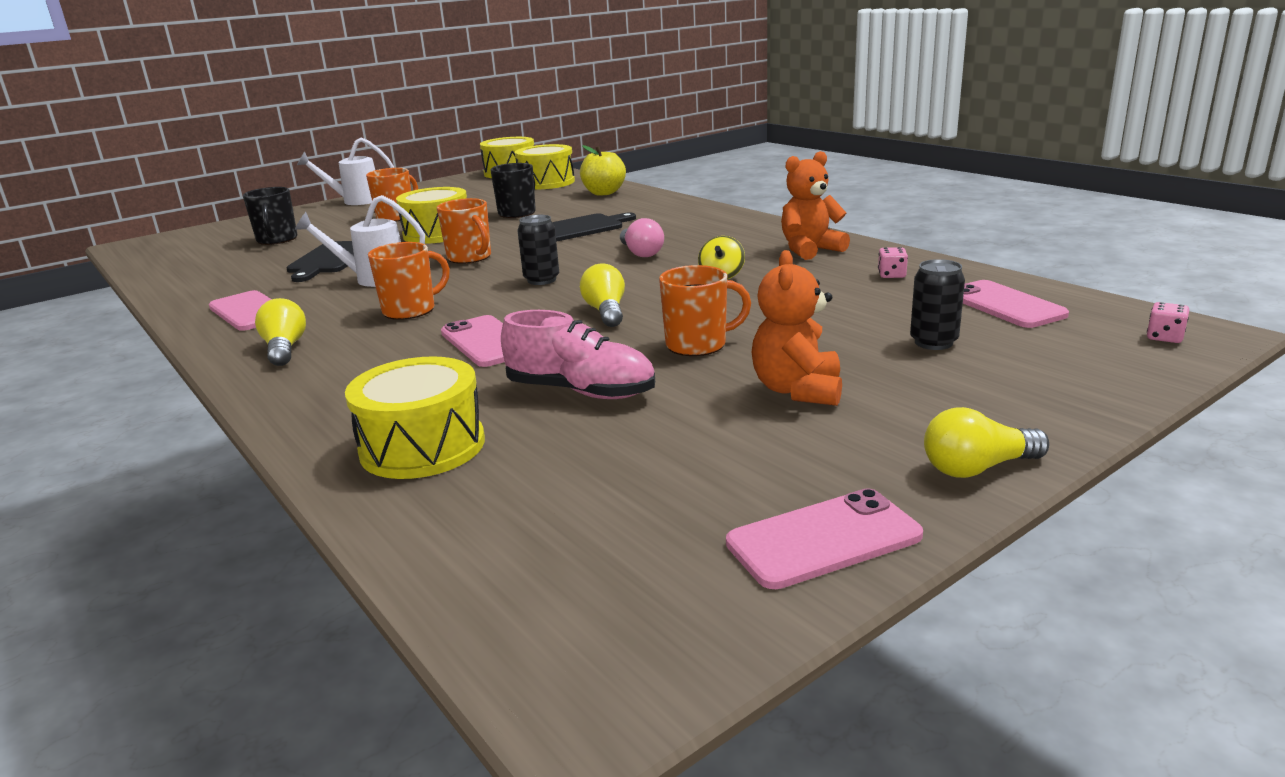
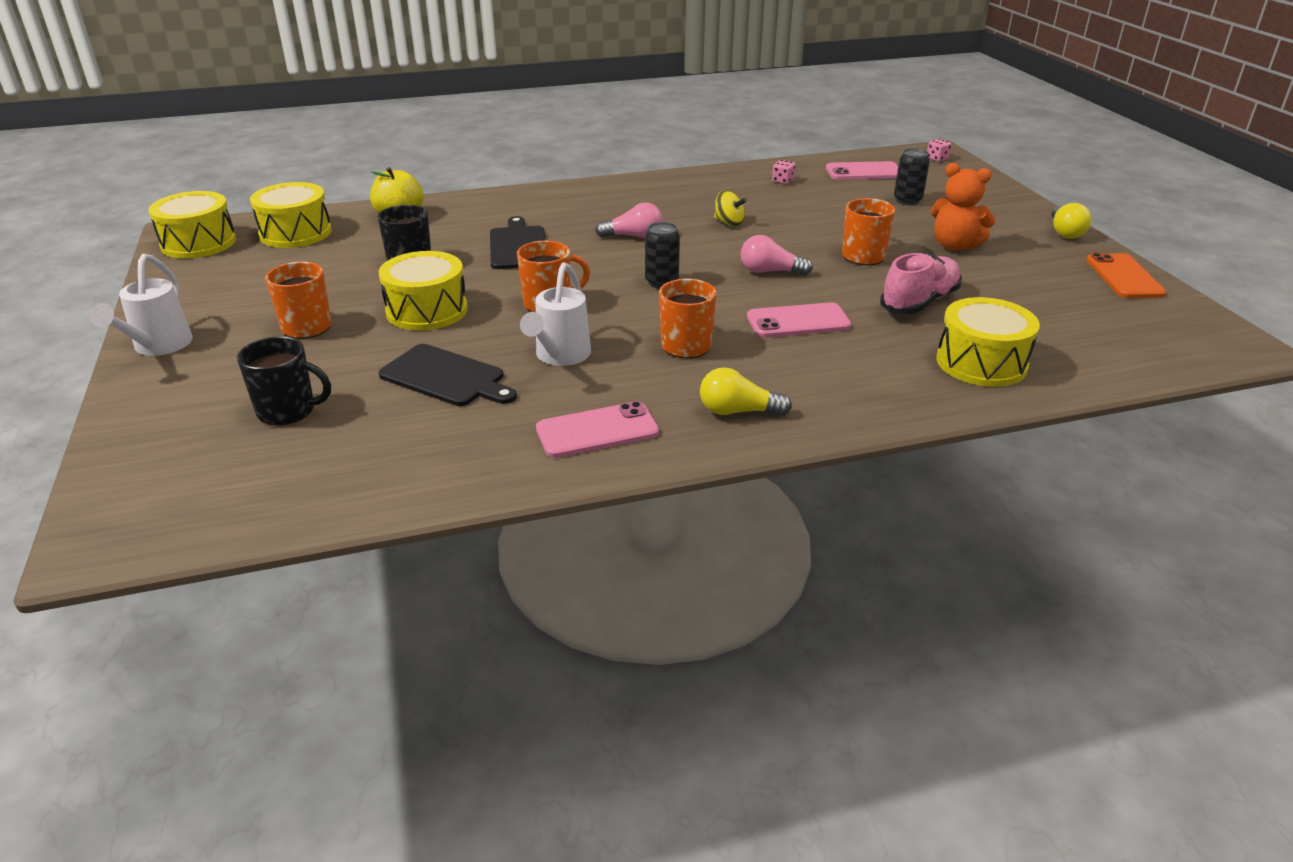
camera: 70 degrees left, 10 degrees up
(606, 312) = (770, 271): yellow light bulb -> pink light bulb
(810, 250) = (701, 187): orange teddy bear -> none
(823, 539) = (1124, 277): pink phone -> orange phone

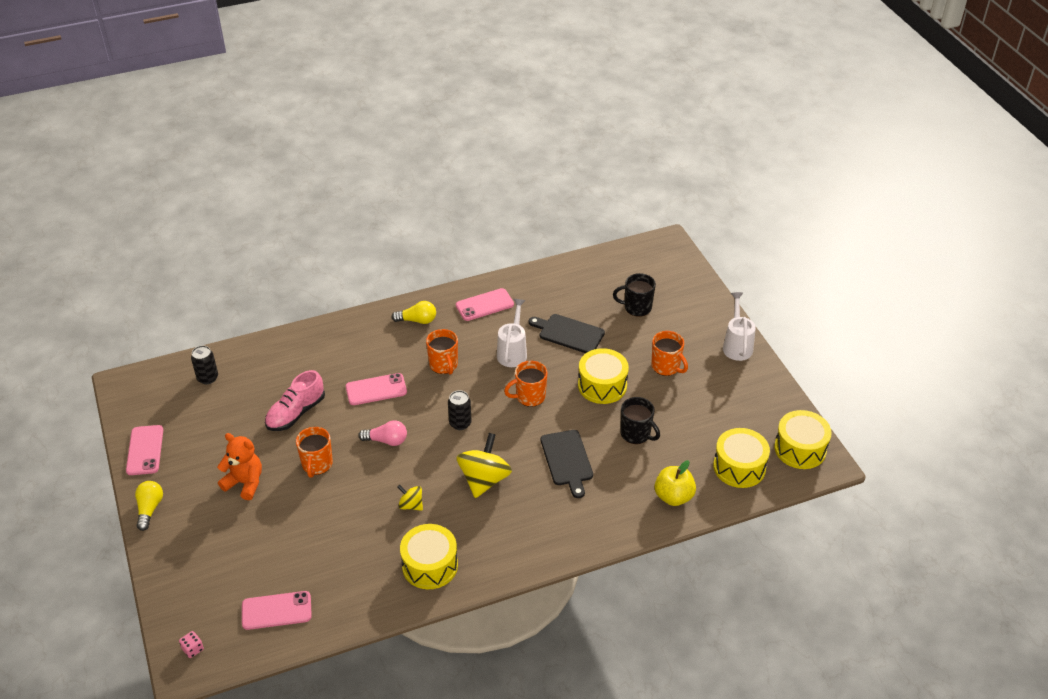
camera: 175 degrees right, 10 degrees up
(633, 236) = (484, 479): pink light bulb -> yellow spinning top
(782, 181) = (357, 585): pink dice -> none
(907, 201) = (255, 554): black can -> black can (207, 378)
(981, 363) = (281, 361): yellow drum -> yellow drum (430, 565)
(1124, 277) = (145, 450): orange phone -> pink phone

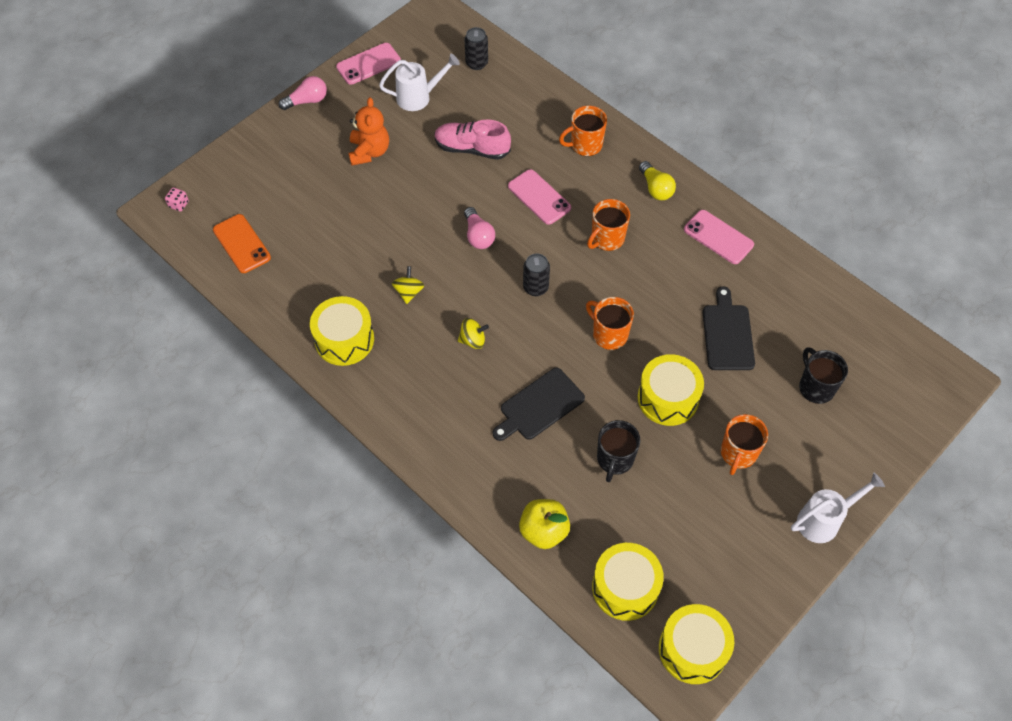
camera: 65 degrees right, 15 degrees up
(150, 509) = (307, 101): yellow light bulb -> pink light bulb
(276, 611) = (241, 244): pink phone -> orange phone
(317, 464) = (418, 195): orange mug -> orange mug (585, 145)
(484, 479) = (473, 340): yellow spinning top -> yellow spinning top, size x0.52
(512, 352) = (664, 292): white watering can -> white watering can (418, 97)

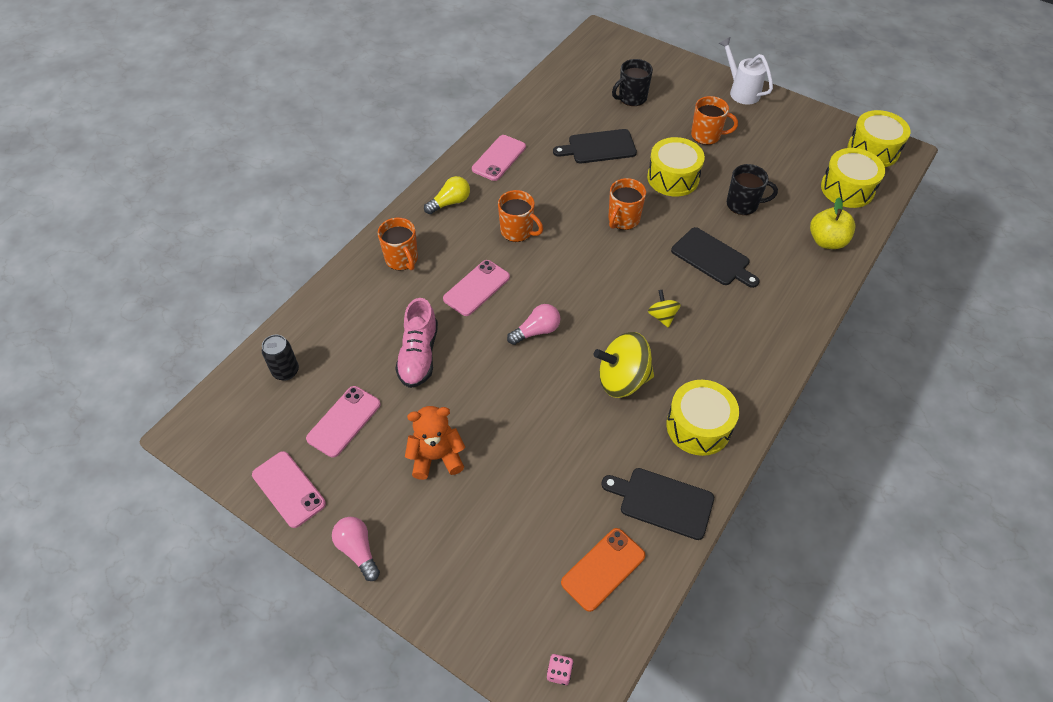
camera: 100 degrees left, 5 degrees down
(282, 295) = (662, 502): none -> black cutting board
(409, 292) = (622, 379): yellow spinning top -> yellow spinning top, size x1.93
(418, 97) = (344, 421): white watering can -> pink phone
(535, 287) = (587, 277): black can -> none

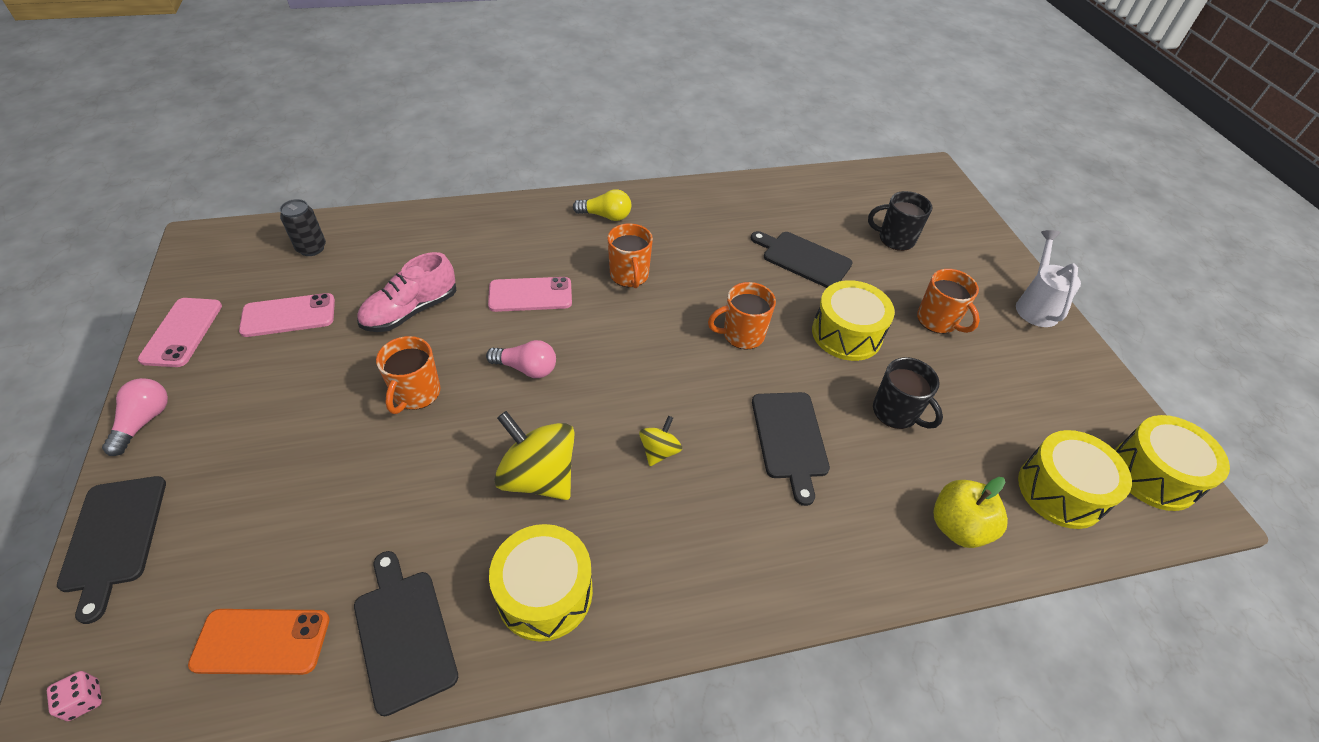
camera: 40 degrees right, 5 degrees down
(402, 259) = (507, 231): orange mug -> orange mug (416, 394)
(436, 457) = (301, 402): orange teddy bear -> none
(447, 609) = (114, 537): none -> black cutting board
(499, 158) = (696, 209): pink phone -> none

